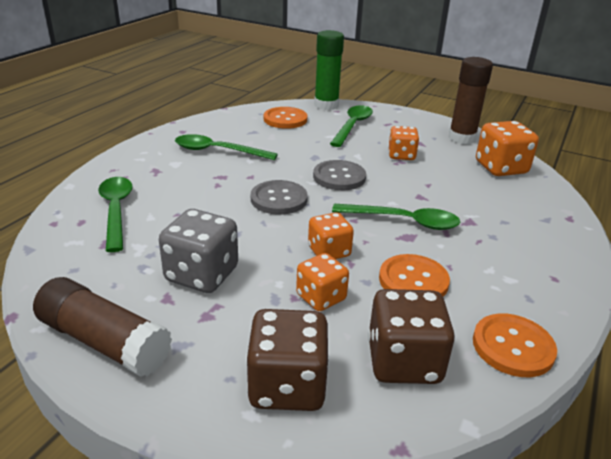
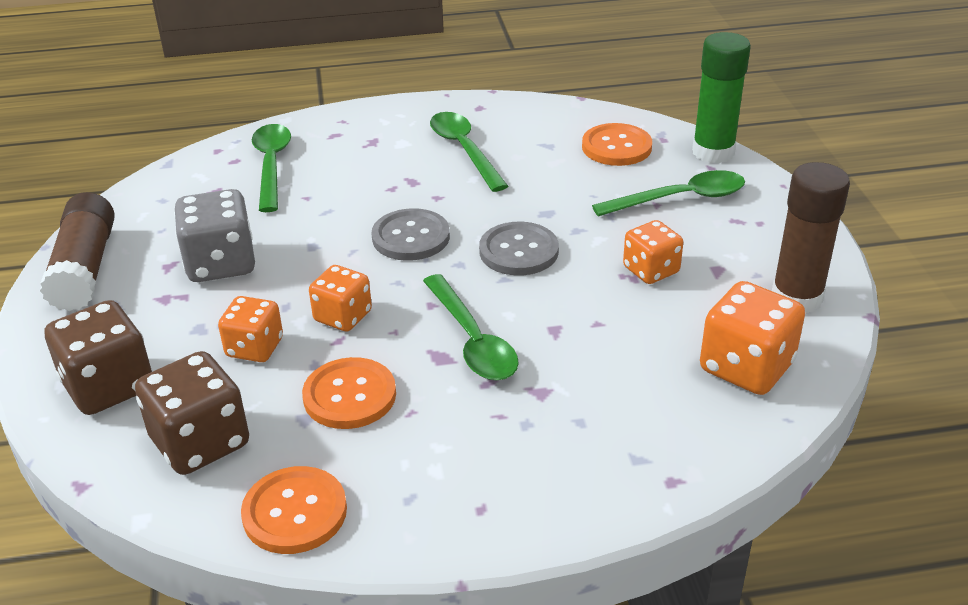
camera: 55 degrees right, 5 degrees up
(116, 211) = (271, 165): green spoon -> green spoon turned 45 degrees counterclockwise

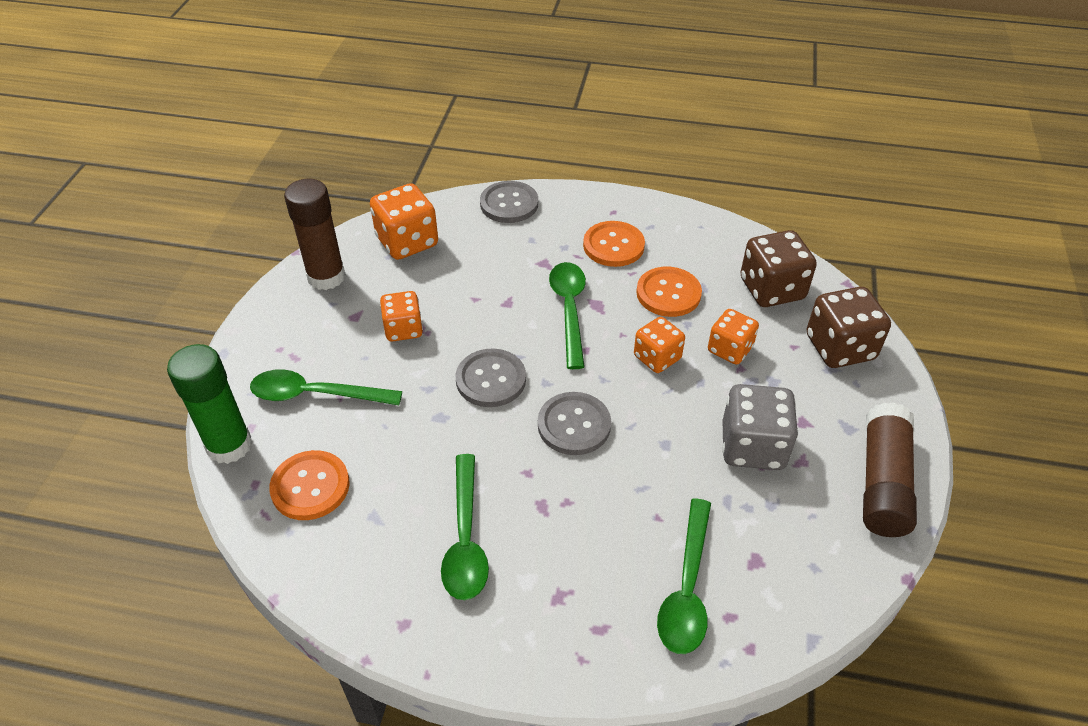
camera: 160 degrees left, 10 degrees up
(295, 512) = (717, 235): orange button -> orange button (613, 245)
(655, 471) = (509, 204): none -> grey button

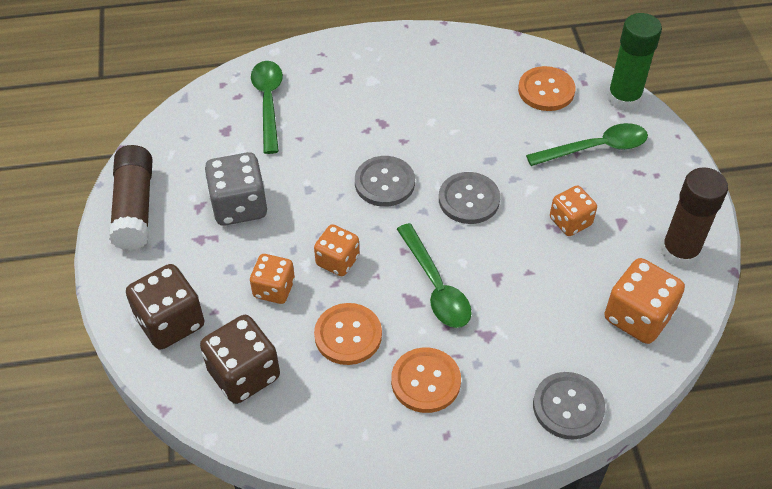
camera: 160 degrees right, 5 degrees up
(465, 539) = (423, 90): green spoon -> none

